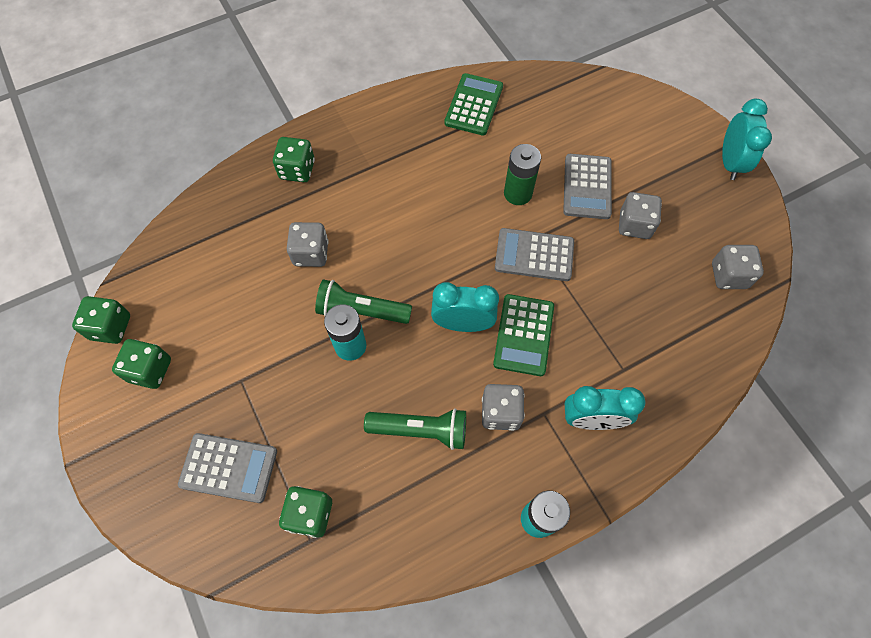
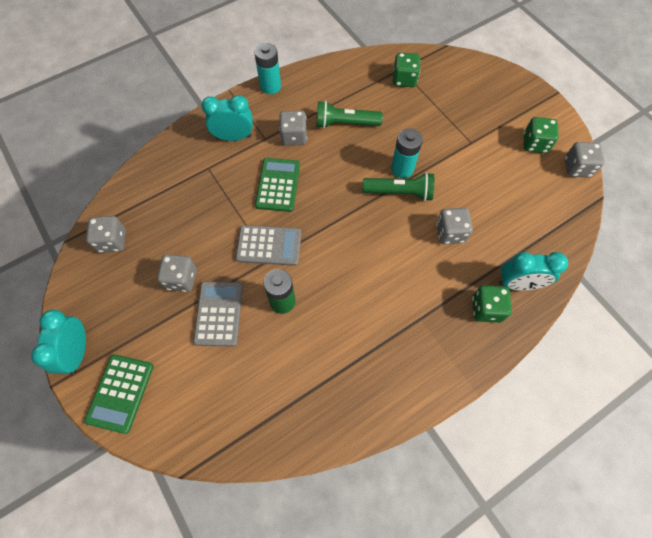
camera: 175 degrees right, 0 degrees up
(111, 327) = (577, 168): green dice -> grey dice
(228, 468) = (460, 97): grey calculator -> none
(463, 324) = (323, 189): turquoise clock -> turquoise clock (518, 284)
(474, 105) = (328, 402): green calculator -> green calculator (120, 393)

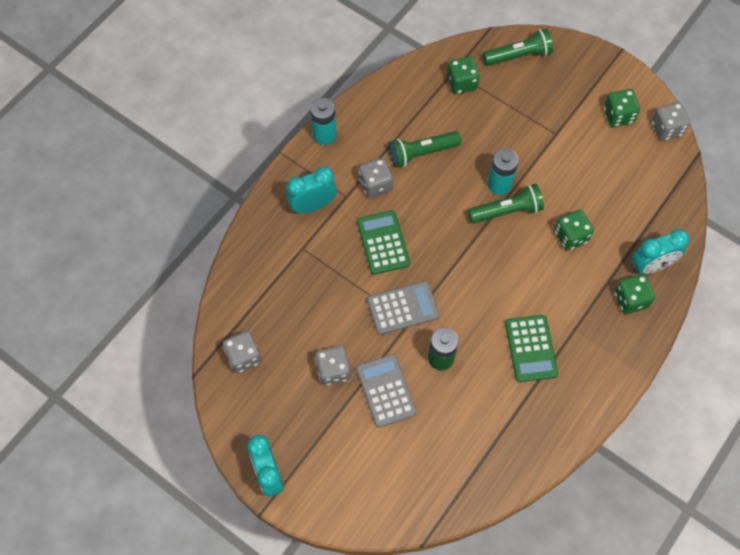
camera: 20 degrees left, 0 degrees up
(120, 393) = (329, 495): green calculator -> green calculator (530, 348)
(450, 233) = (571, 236): grey dice -> green dice
(463, 72) = (518, 56): none -> green flashlight

